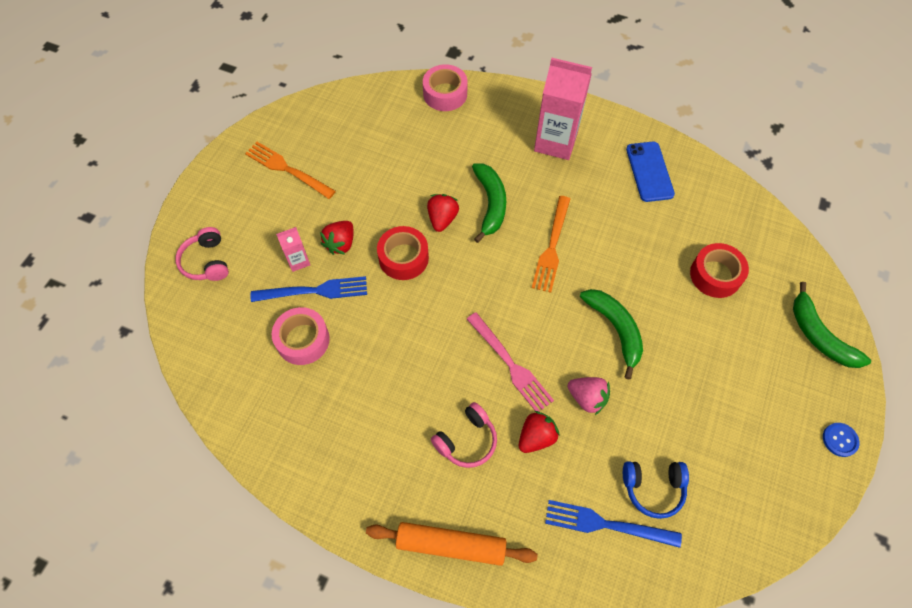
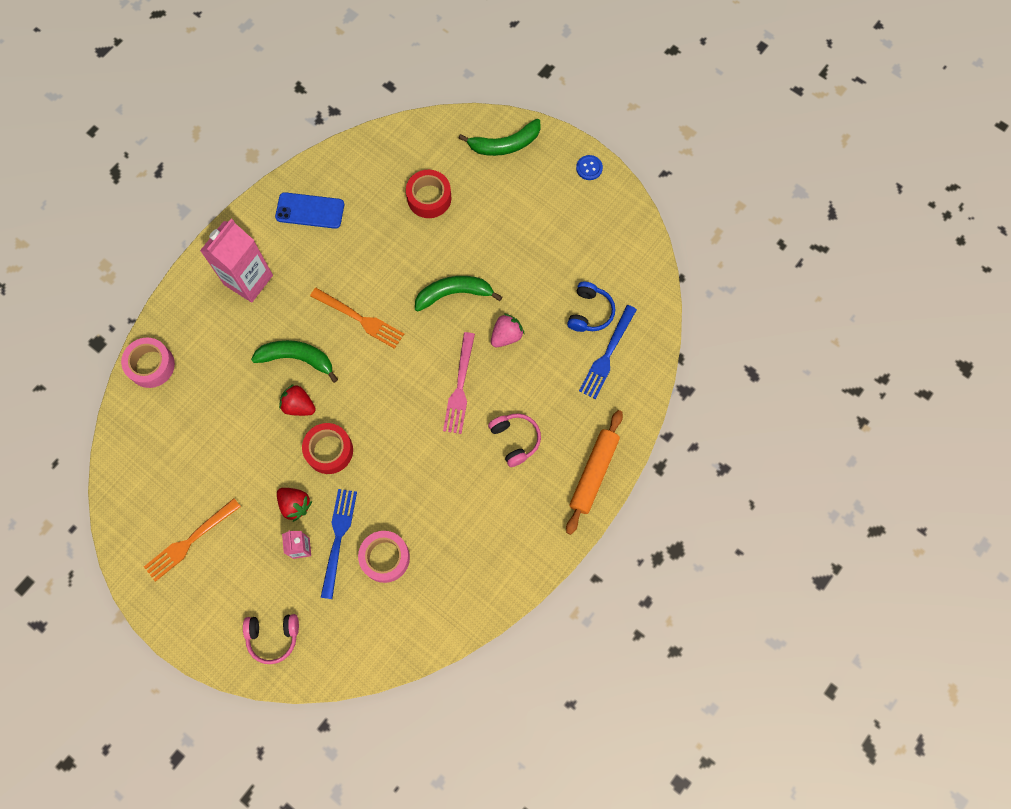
camera: 75 degrees left, 10 degrees up
(510, 364) = (460, 387): pink fork -> pink fork turned 120 degrees clockwise
(536, 437) = (527, 385): red strawberry -> none

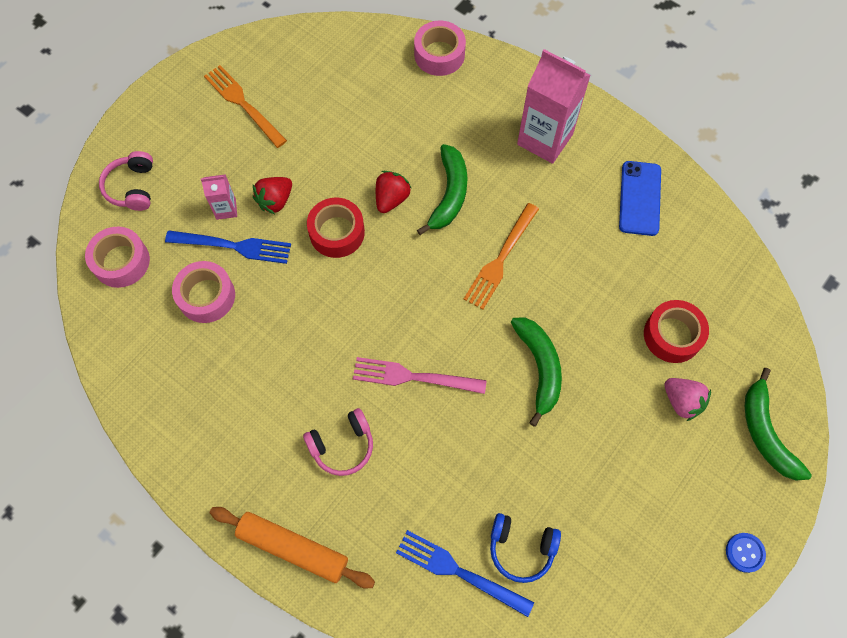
camera: 90 degrees right, 5 degrees down
(349, 637) = (121, 261): none -> pink tape
(506, 336) = (483, 434): pink strawberry -> pink strawberry (682, 401)

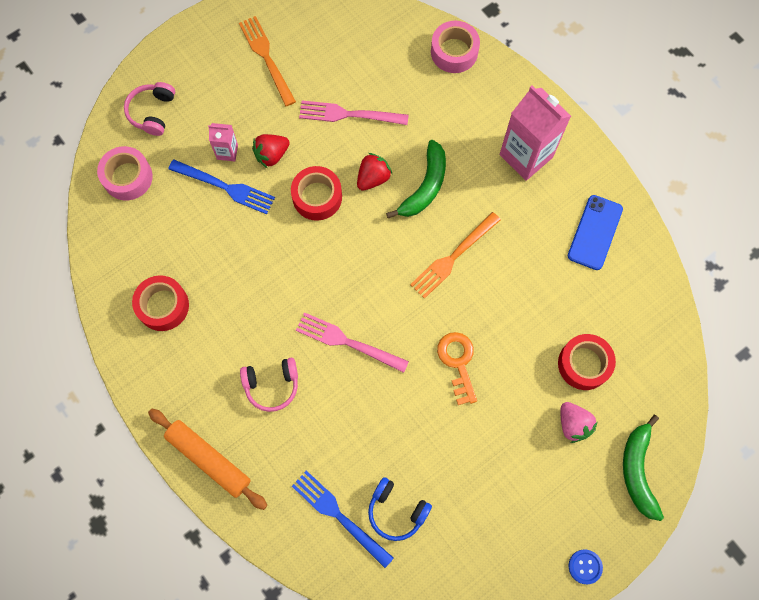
camera: 15 degrees right, 5 degrees up
(196, 390) = (163, 306): none -> red tape
(206, 296) = (191, 226): pink tape -> none
(347, 141) = (349, 114): none -> pink fork
(539, 368) = (458, 363): green banana -> orange key

